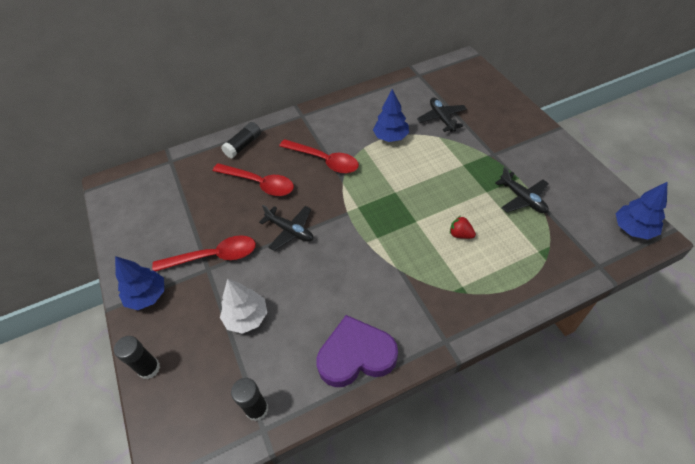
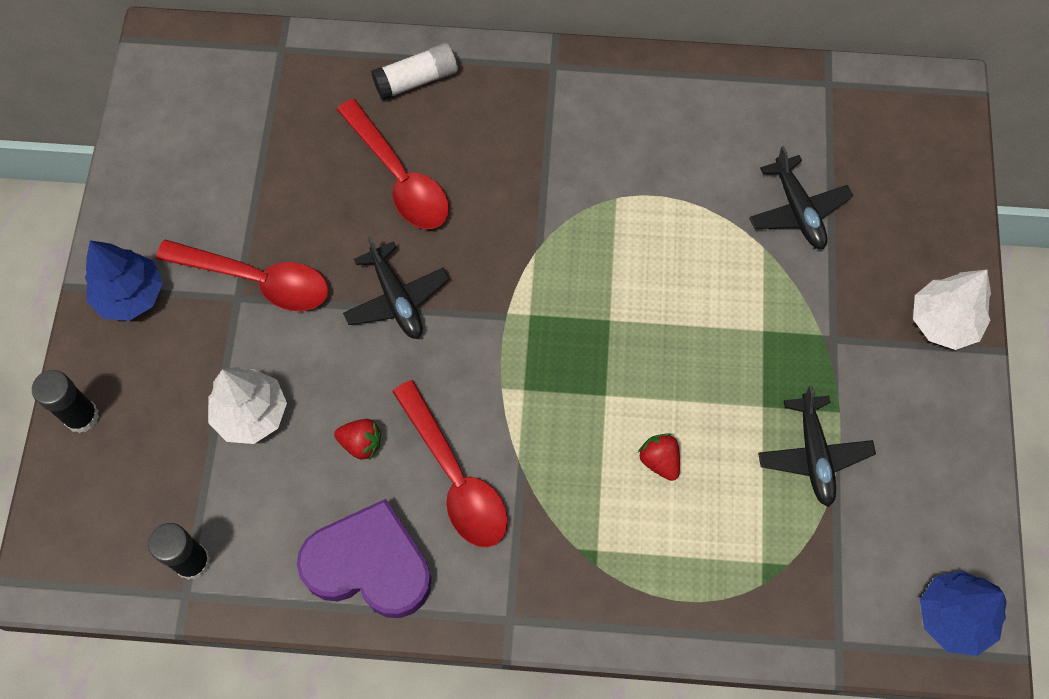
camera: 25 degrees right, 15 degrees up
(243, 145) = (416, 80): black glue stick -> white glue stick
(314, 301) = (361, 443): none -> red strawberry
(324, 160) = (532, 189): red spoon -> red spoon (455, 477)
(391, 137) = (678, 201): blue tree -> none
(441, 118) = (798, 210): black plane -> black plane turned 150 degrees clockwise
(530, 128) = (943, 322): none -> white tree

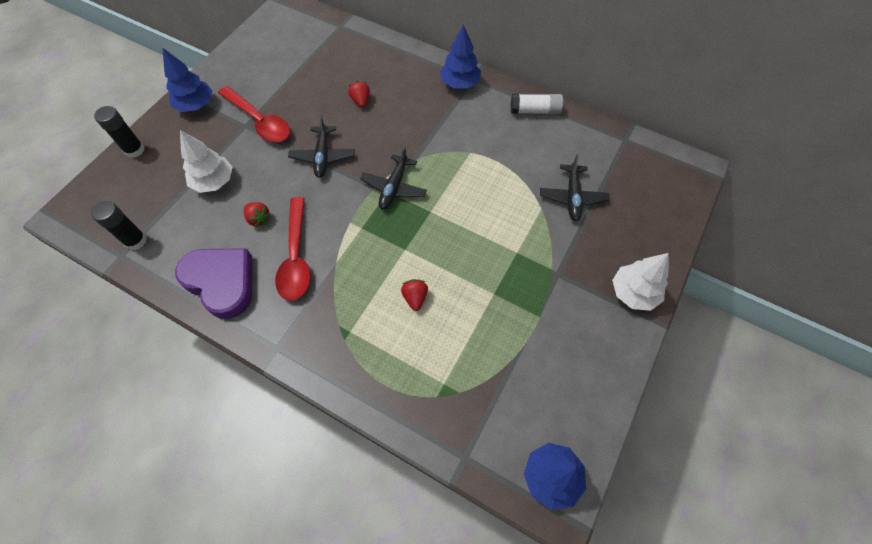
camera: 25 degrees right, 5 degrees down
(399, 177) = (361, 101): red spoon -> red strawberry
(416, 80) = (397, 61): white glue stick -> white glue stick (535, 111)
(537, 82) = (460, 83): none -> blue tree
(813, 455) = (510, 334): black plane -> black plane (394, 187)

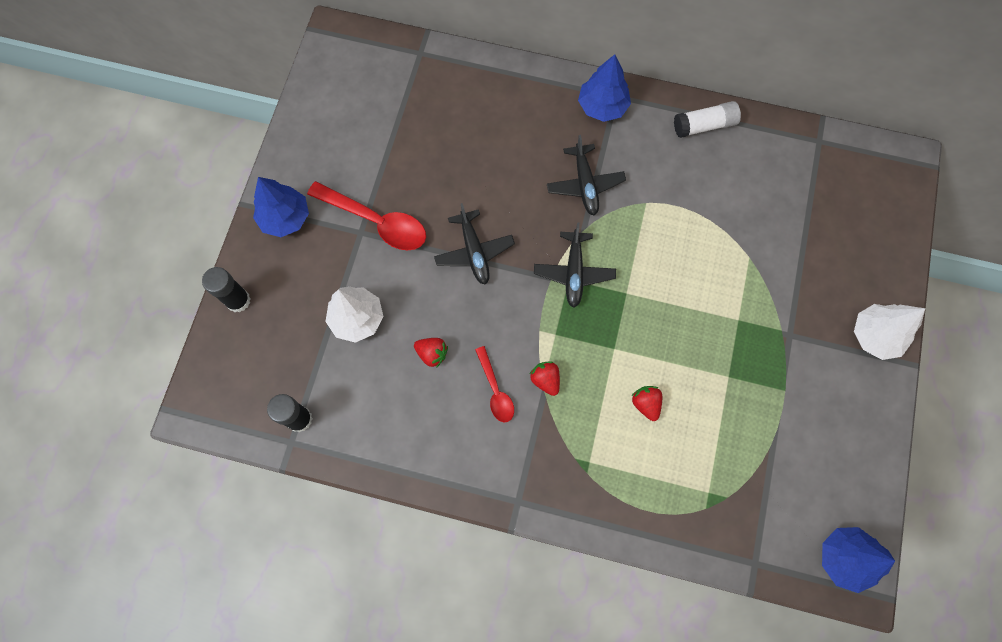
camera: 15 degrees left, 10 degrees up
(221, 282) = (424, 443): purple heart -> none
(296, 257) = (495, 390): red spoon -> red spoon, size x0.58
(361, 101) = (490, 162): red strawberry -> red strawberry (545, 380)
(572, 197) = (780, 233): black plane -> black plane (585, 184)

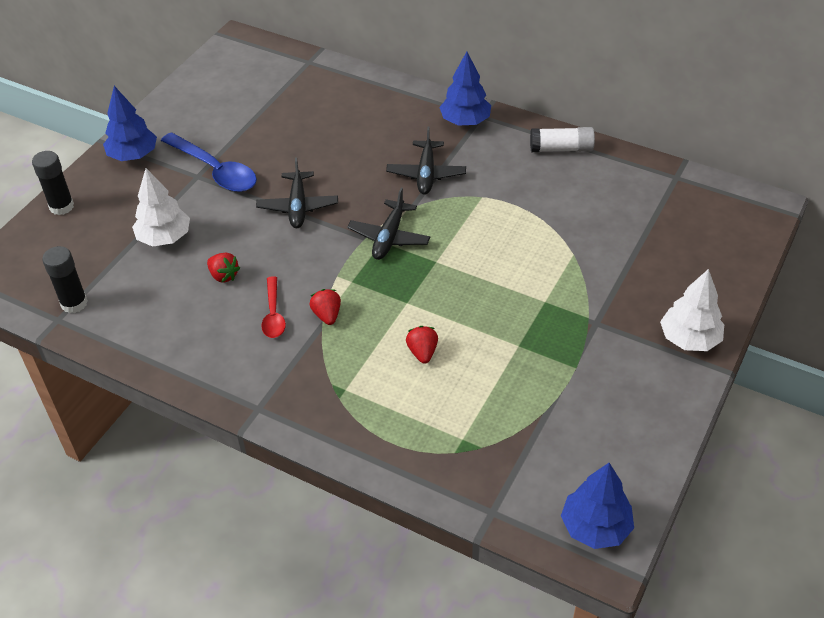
camera: 15 degrees right, 25 degrees down
(376, 221) = (215, 170): red spoon -> blue spoon

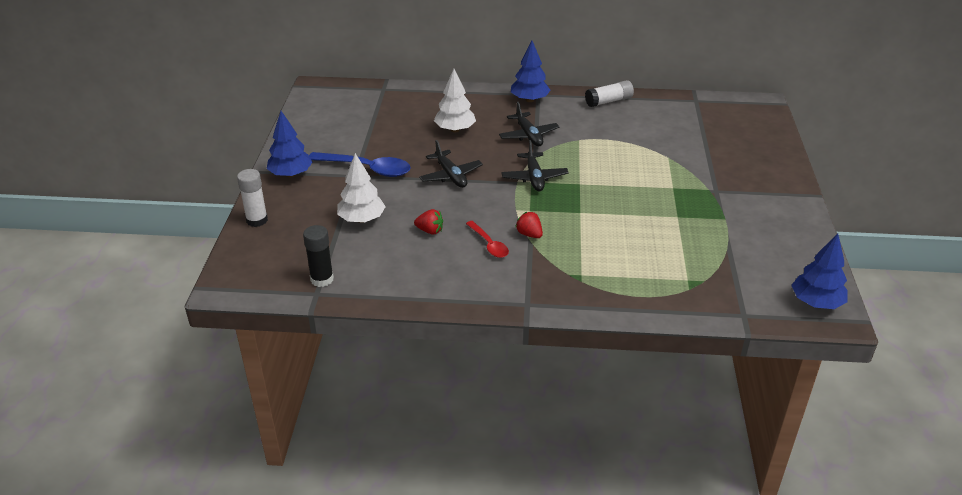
camera: 25 degrees left, 10 degrees down
(61, 206) = (257, 220): black glue stick -> white glue stick
(422, 352) = (616, 238): red strawberry -> none
(689, 339) = (781, 184): white tree -> white tree (455, 129)

